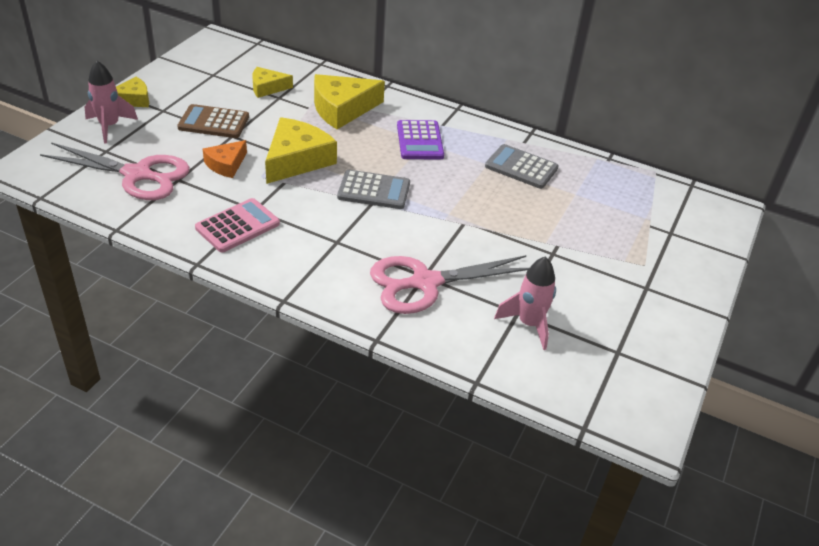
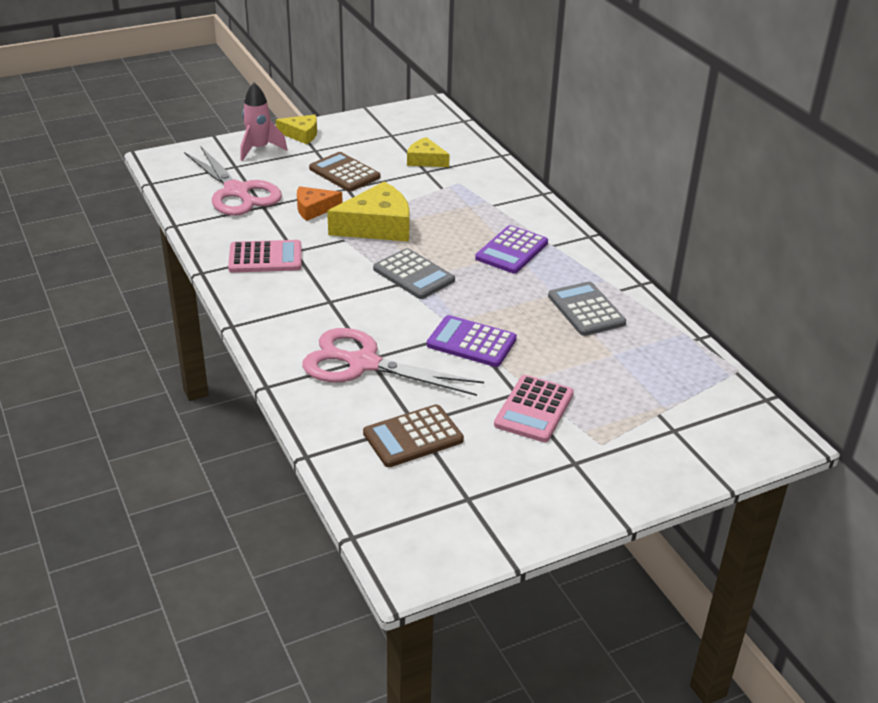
camera: 40 degrees right, 5 degrees down
(342, 109) = (471, 199): yellow cheese -> none
(479, 228) = (471, 342): none -> purple calculator
(529, 324) = (413, 437): pink rocket -> brown calculator
(578, 260) = (534, 409): none -> pink calculator

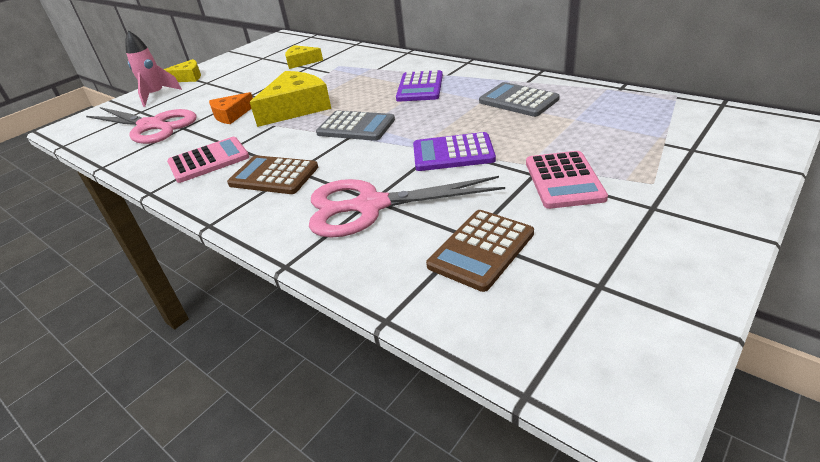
camera: 20 degrees left, 0 degrees up
(344, 173) = (241, 87): brown calculator -> brown calculator (273, 176)

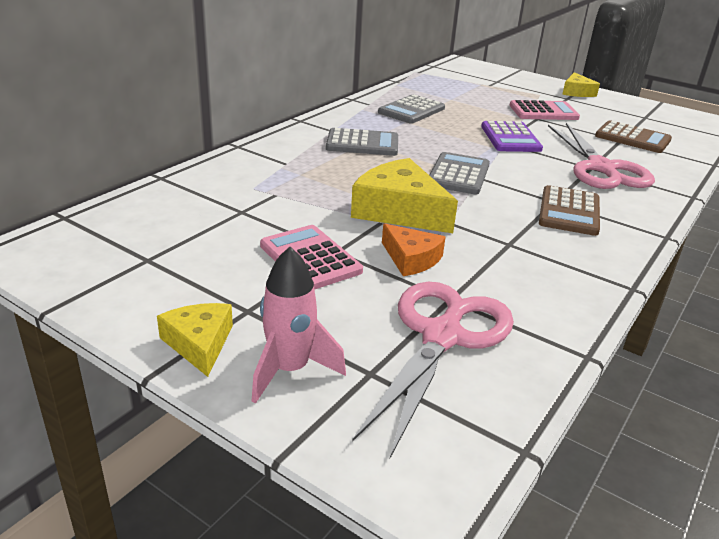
camera: 100 degrees left, 5 degrees down
(209, 160) = (546, 257): pink calculator -> pink calculator (310, 258)
(301, 62) = (211, 218): yellow cheese -> yellow cheese (577, 92)
(420, 87) = (362, 143): purple calculator -> grey calculator

